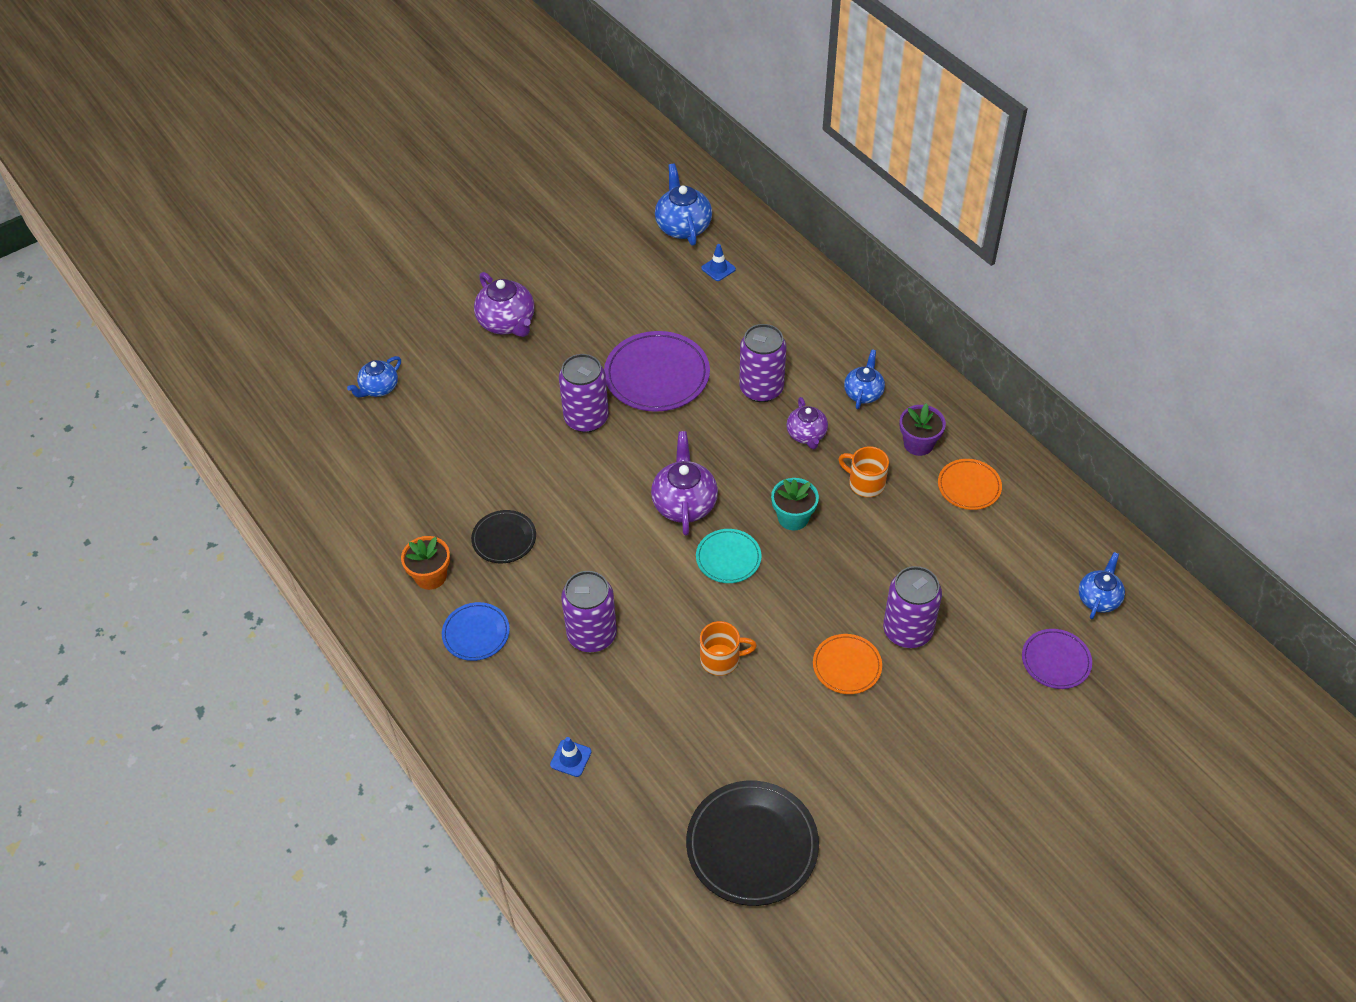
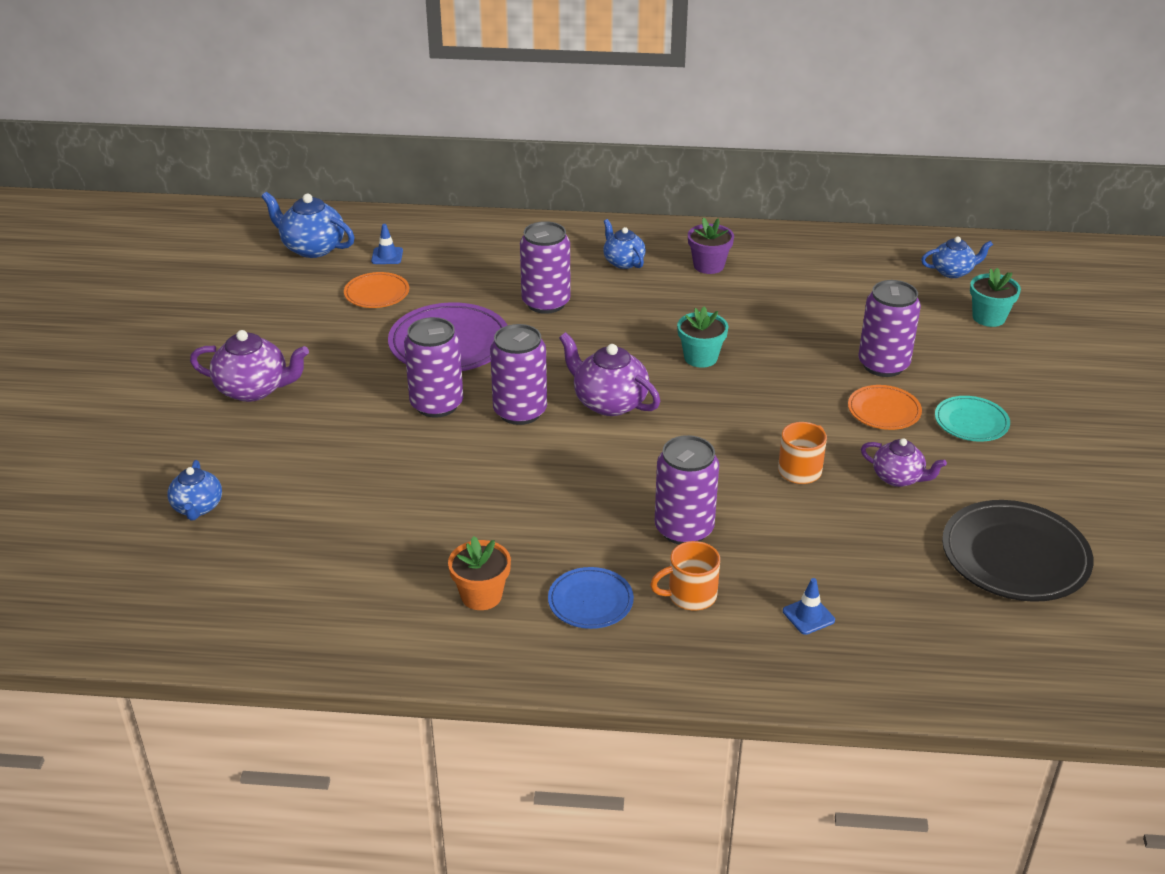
camera: 50 degrees left, 15 degrees down
(504, 539) = (502, 524): black plate -> none
(624, 465) = (520, 411): none -> purple can
(728, 558) = (698, 411): turquoise plate -> turquoise plate (971, 422)
(806, 435) = (626, 307): purple teapot -> purple teapot (898, 478)
(865, 483) = (713, 307): orange mug -> orange mug (690, 595)
(969, 486) = (780, 267): orange plate -> orange plate (377, 293)
(1056, 661) = (988, 317): purple plate -> turquoise flower pot
(1098, 598) = (952, 271): blue teapot -> blue teapot turned 105 degrees clockwise

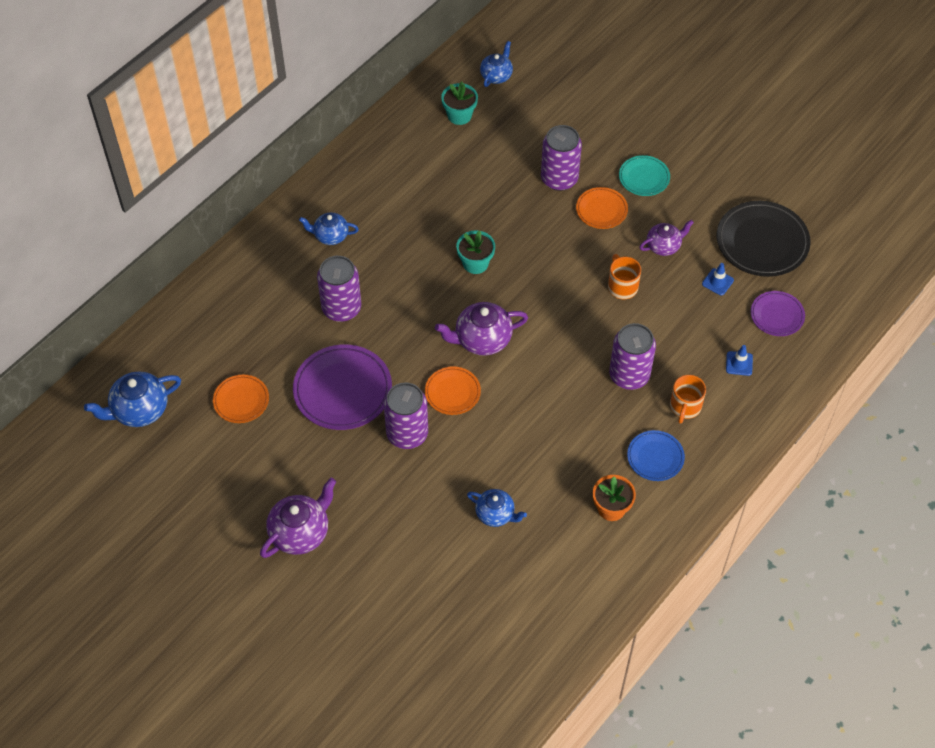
camera: 55 degrees left, 20 degrees up
(197, 508) = (411, 623): blue teapot -> blue teapot (495, 514)
(387, 256) = (195, 369): blue traffic cone -> blue traffic cone (717, 282)
(520, 411) = (452, 392): purple can -> orange plate
(708, 265) = (377, 193): purple flower pot -> none
(923, 619) = (777, 315): none -> purple plate
(988, 317) = (557, 95): turquoise flower pot -> turquoise flower pot (459, 115)

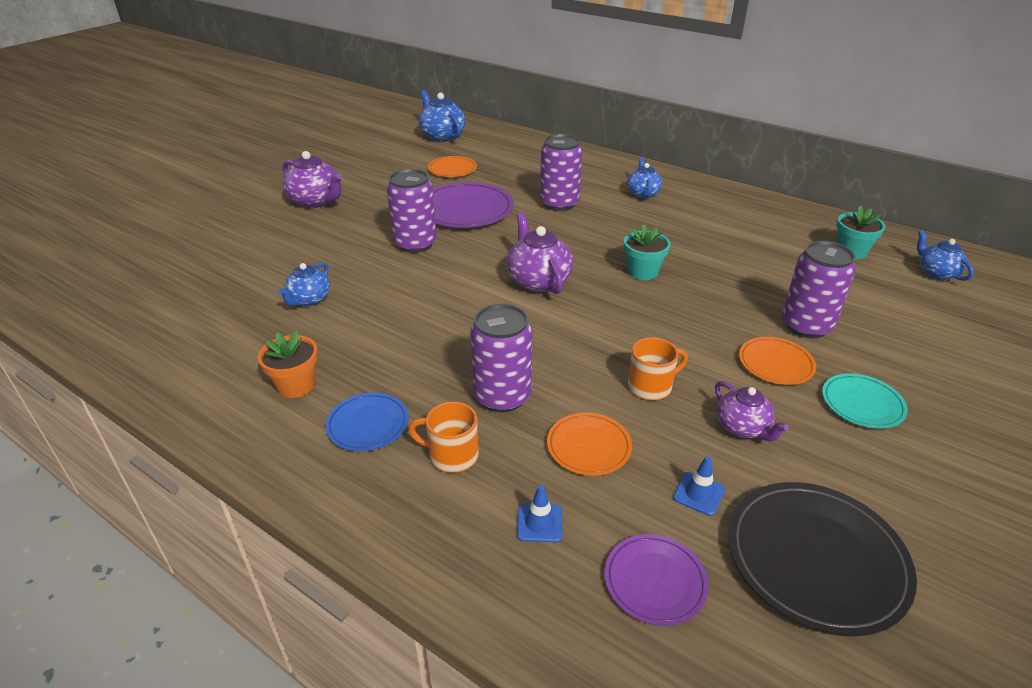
camera: 85 degrees right, 20 degrees down
(452, 392) = (466, 266): orange plate -> orange plate (588, 447)
(496, 75) = (936, 273): blue teapot -> blue teapot turned 135 degrees counterclockwise

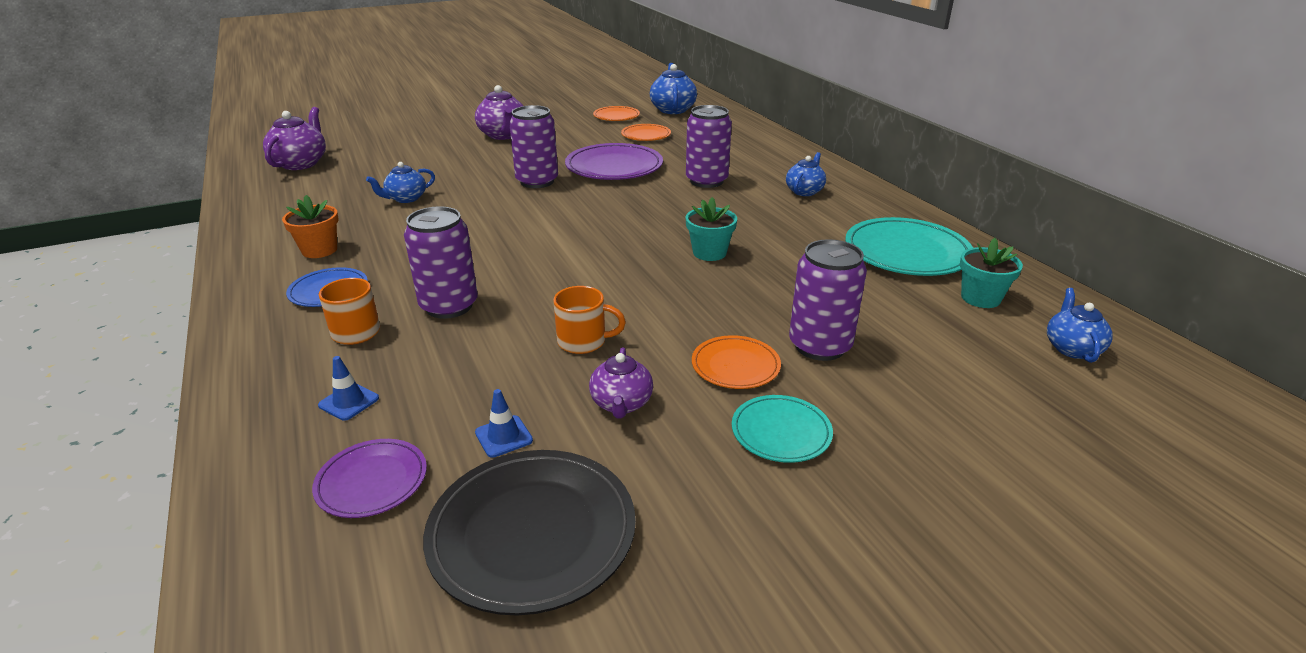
camera: 30 degrees right, 5 degrees down
(538, 280) = (601, 233): purple teapot -> purple teapot (301, 163)
(588, 447) = (464, 365): orange plate -> orange plate (616, 116)
(769, 228) = (906, 252): none -> turquoise plate

